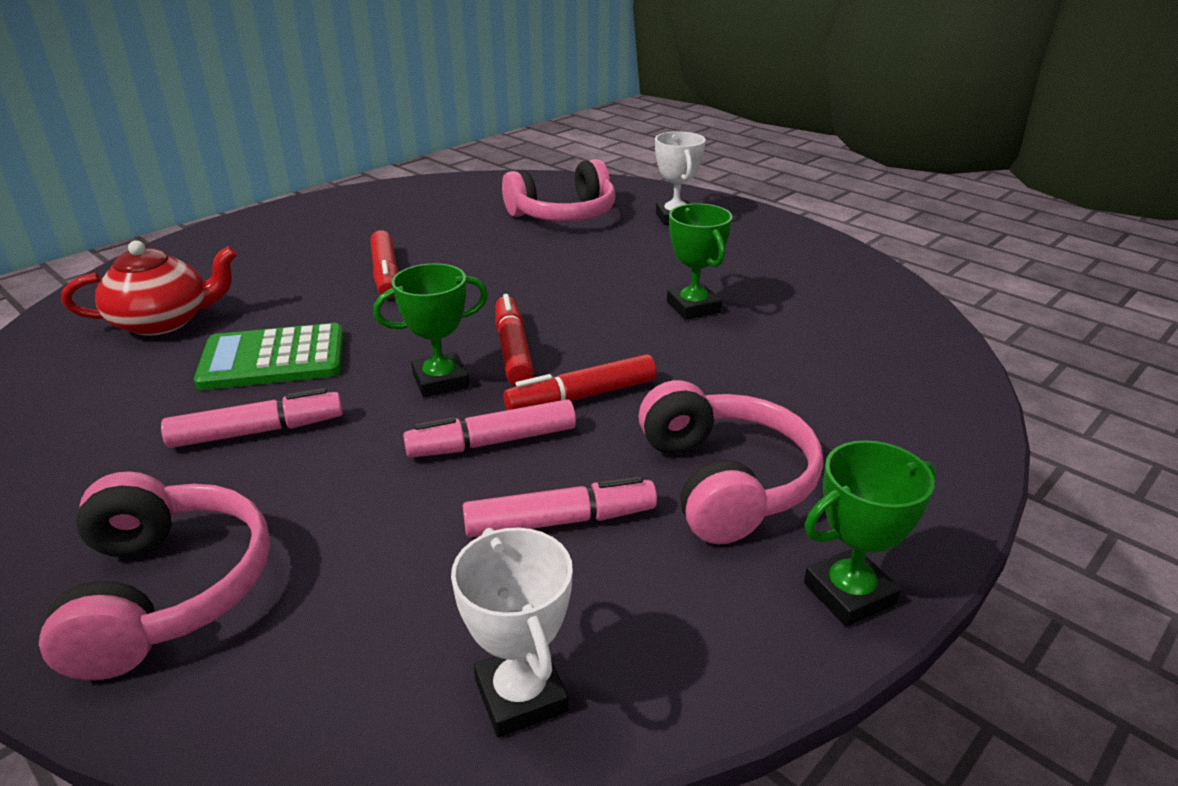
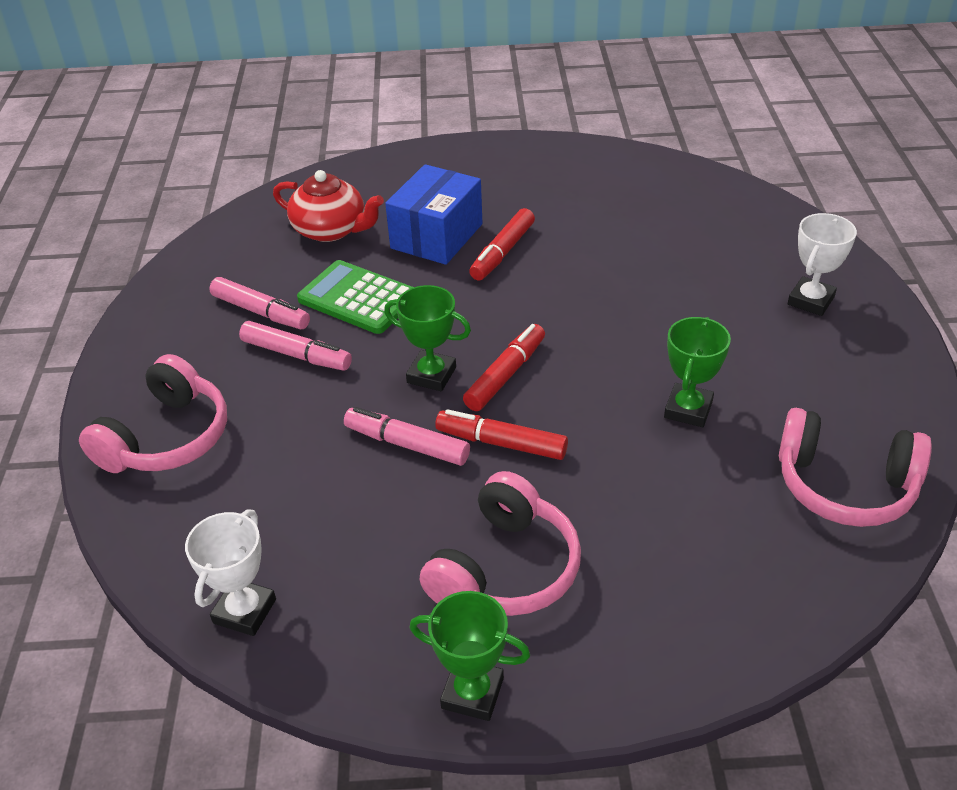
camera: 45 degrees right, 10 degrees up
(300, 286) = (437, 236): none -> blue box
(560, 521) = (378, 526): pink marker -> pink marker (261, 312)
(563, 214) = (713, 249): pink headphones -> pink headphones (844, 485)

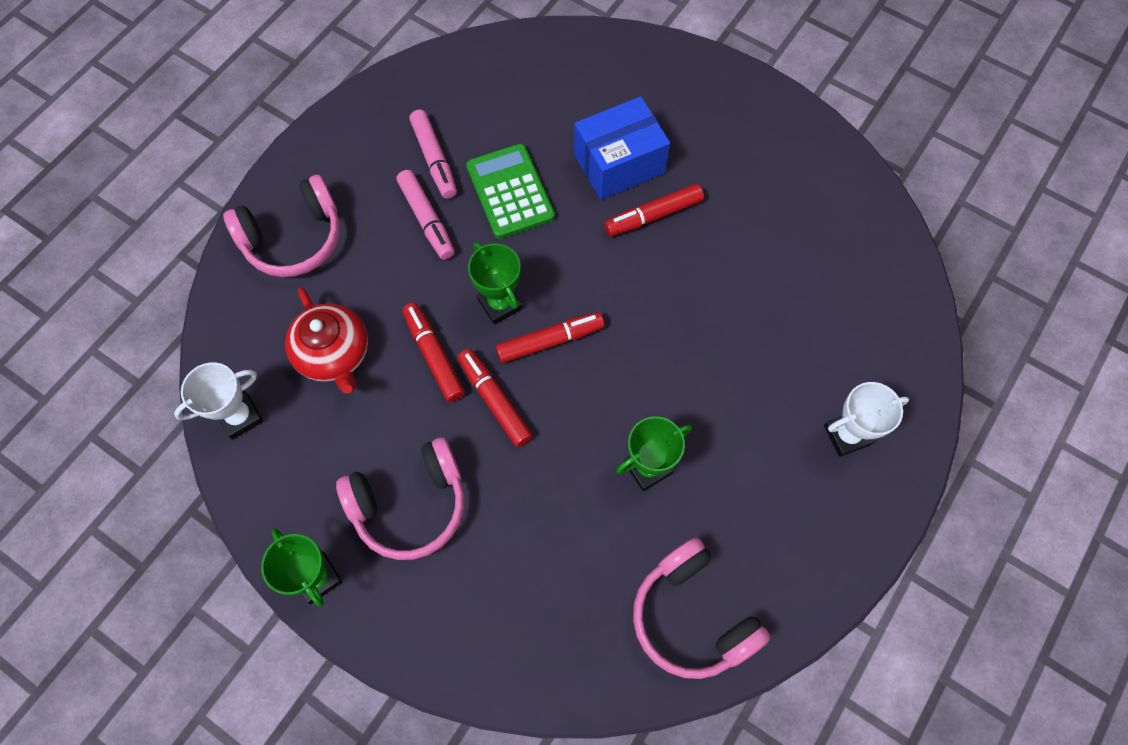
camera: 35 degrees right, 25 degrees up
(331, 230) = (547, 103): red teapot -> red teapot (334, 354)
(407, 444) = (434, 355): pink marker -> red marker

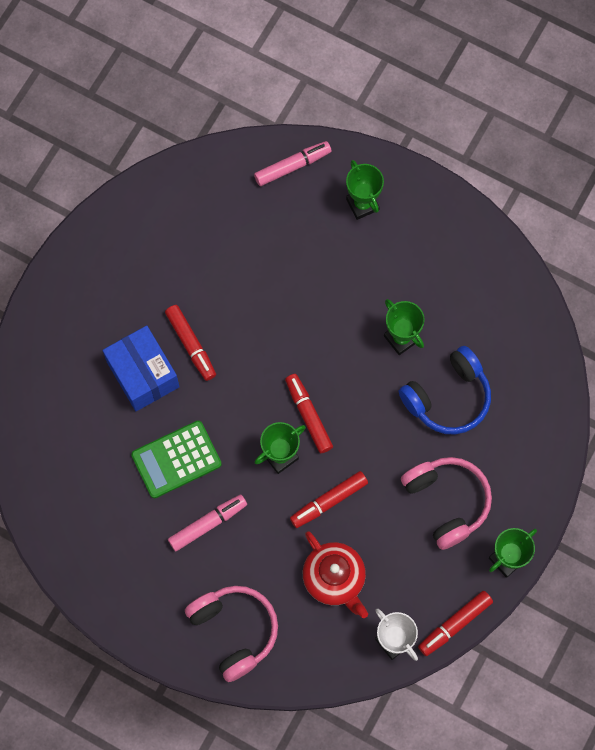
camera: 95 degrees left, 5 degrees up
(334, 354) = (334, 578): red teapot -> red teapot turned 90 degrees clockwise
(434, 159) = (148, 526): pink marker -> pink marker (292, 166)
(494, 400) = (361, 451): red marker -> red marker (454, 624)
(557, 522) = (448, 397): none -> blue headphones
(692, 616) = (501, 305): pink headphones -> none
(846, 435) = (362, 204): white trophy -> green trophy

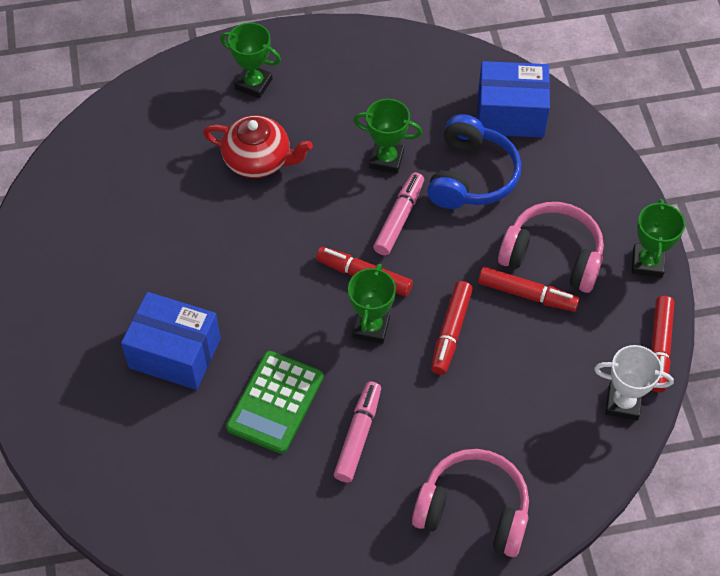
camera: 40 degrees left, 15 degrees down
(191, 345) = (199, 296): red marker -> red marker (527, 294)
(292, 166) = (163, 96): pink marker -> pink marker (399, 218)
(334, 578) = (519, 392): red teapot -> red teapot (258, 160)
(521, 370) = (510, 114): none -> blue box

